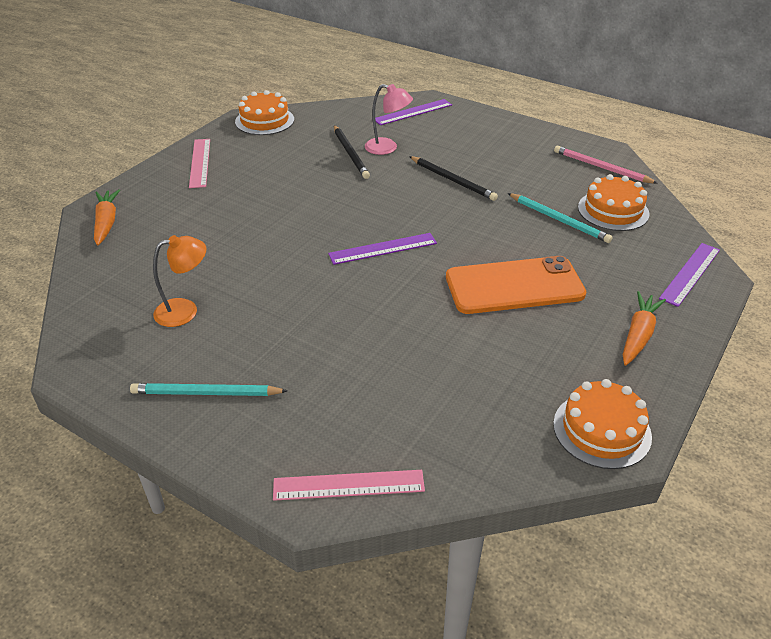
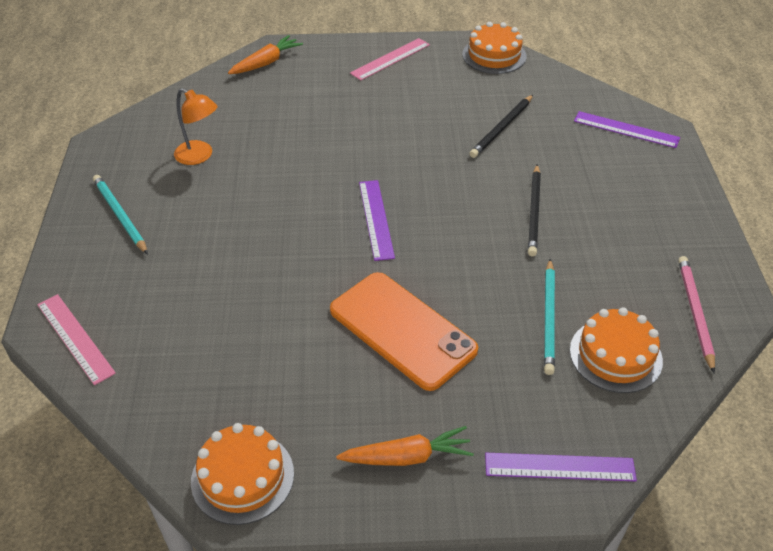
camera: 55 degrees right, 5 degrees up
(383, 249) = (376, 219): purple ruler -> purple ruler turned 45 degrees clockwise
(387, 148) = (539, 145): pink lamp -> none

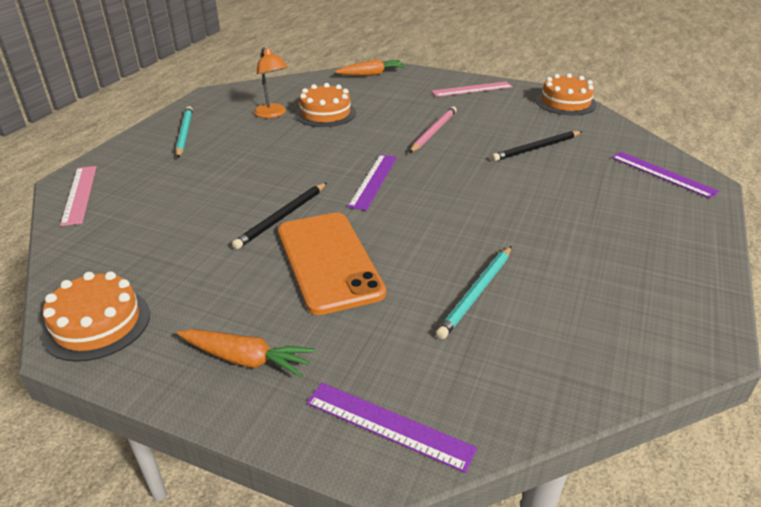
camera: 25 degrees right, 10 degrees down
(534, 212) = (523, 210): black pencil -> black pencil (282, 217)
(615, 355) = (526, 345): orange cake -> orange cake (325, 113)
(695, 313) = (646, 336): pink pencil -> pink pencil (433, 131)

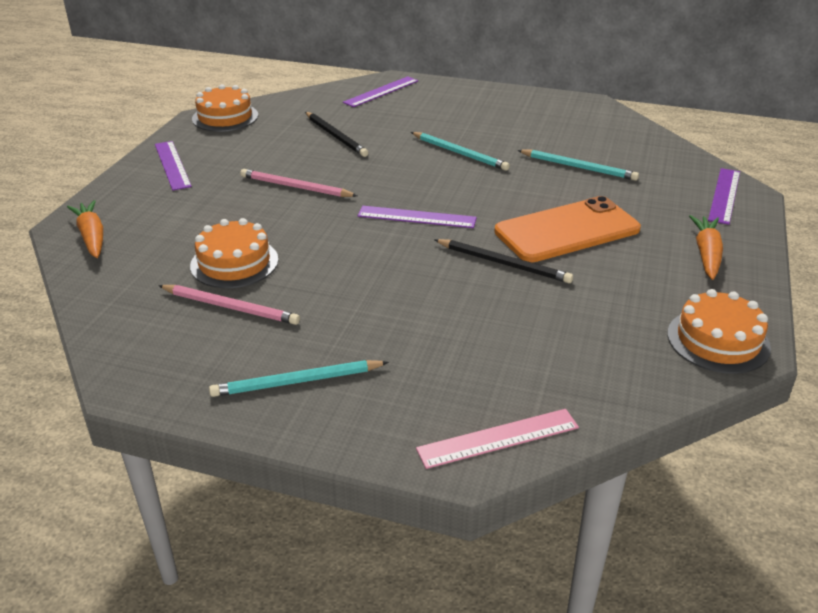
camera: 95 degrees left, 0 degrees up
(273, 114) = (230, 307): orange lamp -> pink pencil
(472, 89) = (172, 165): pink ruler -> purple ruler
(507, 212) = (460, 153): none -> turquoise pencil

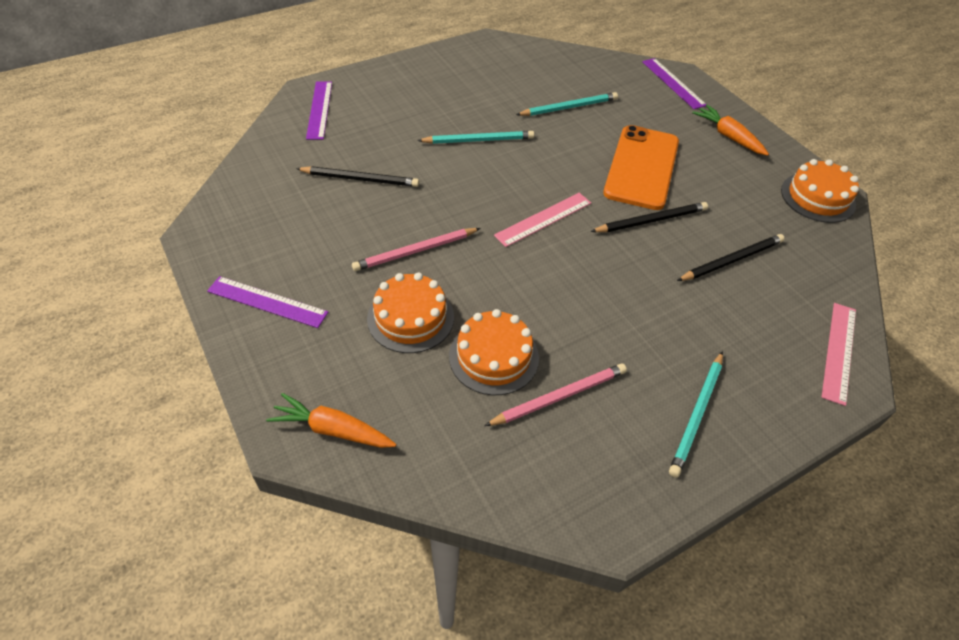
camera: 50 degrees left, 15 degrees up
(225, 117) = (223, 217): orange cake -> orange cake (410, 318)
(416, 217) = (543, 219): purple ruler -> pink ruler
(524, 325) = (731, 260): none -> black pencil

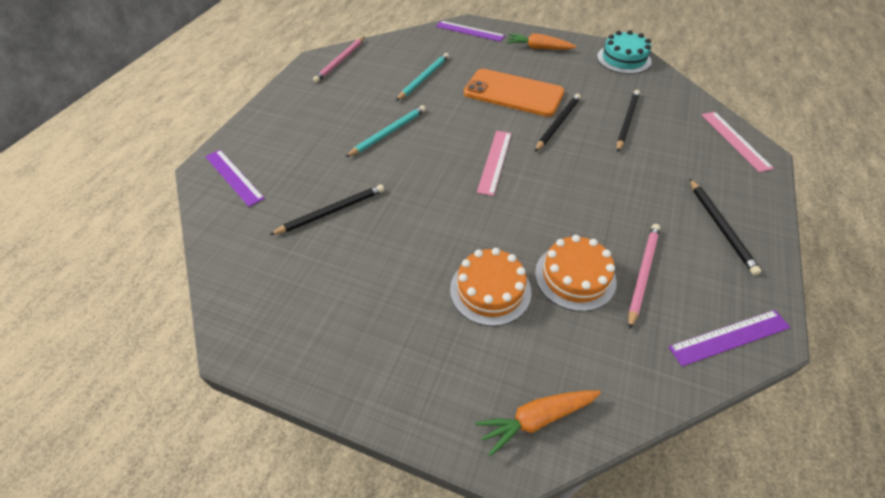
camera: 35 degrees left, 0 degrees up
(267, 301) = (367, 358): purple ruler -> purple ruler (729, 337)
(415, 251) = (436, 239): pink pencil -> pink pencil (340, 61)
(641, 167) = (513, 93): orange phone -> orange phone turned 45 degrees counterclockwise
(697, 415) = (720, 227): turquoise pencil -> black pencil
(817, 197) = (623, 59): orange cake -> turquoise cake

